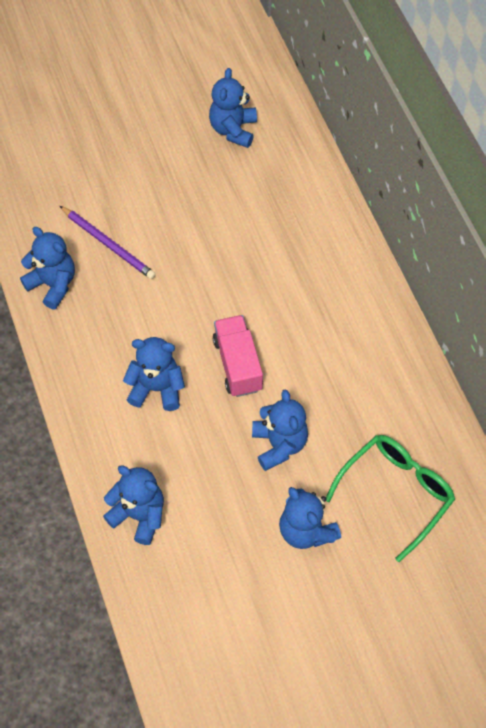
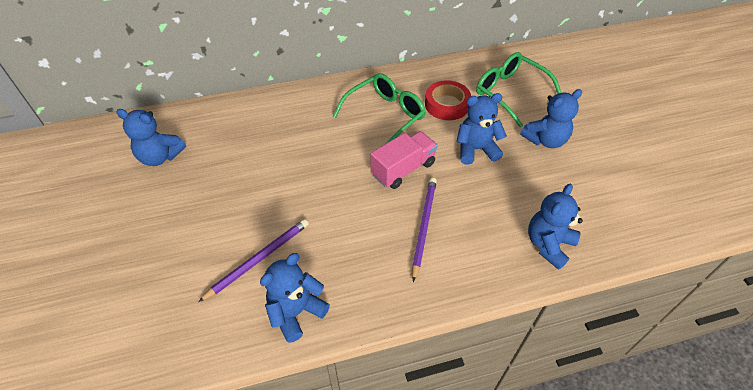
camera: 85 degrees left, 10 degrees down
(157, 388) = (424, 226): blue teddy bear -> purple pencil
(238, 364) = (403, 169): pink truck -> pink truck turned 150 degrees clockwise
(327, 340) = (385, 115): none -> green glasses
(359, 411) = (447, 104): none -> red tape

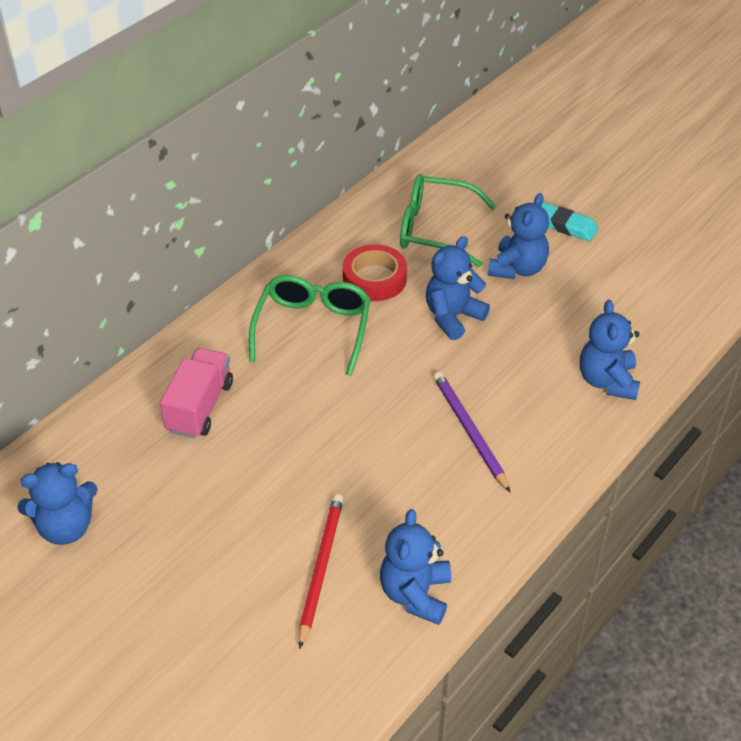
camera: 35 degrees left, 5 degrees down
(259, 259) = (321, 568): purple pencil -> red pencil
(403, 169) = (392, 381): pink truck -> pink truck (200, 407)
(602, 128) = (564, 225): none -> turquoise eraser

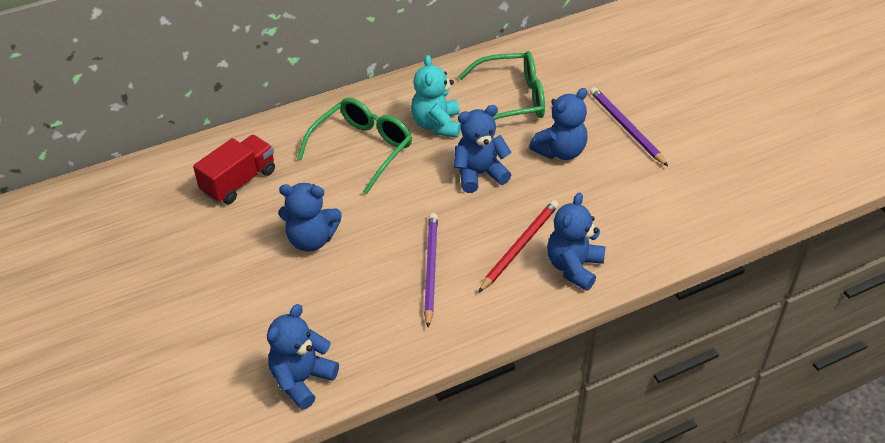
camera: 25 degrees right, 0 degrees up
(66, 527) = (89, 238): blue teddy bear -> blue teddy bear (311, 239)
(200, 407) = (239, 182): pink truck -> red truck
(321, 568) = (245, 333): red pencil -> red pencil (519, 246)
(374, 279) = (437, 125): red tape -> turquoise teddy bear
(434, 229) = (512, 99): green glasses -> green glasses turned 135 degrees clockwise
(564, 225) = (626, 127): turquoise eraser -> purple pencil

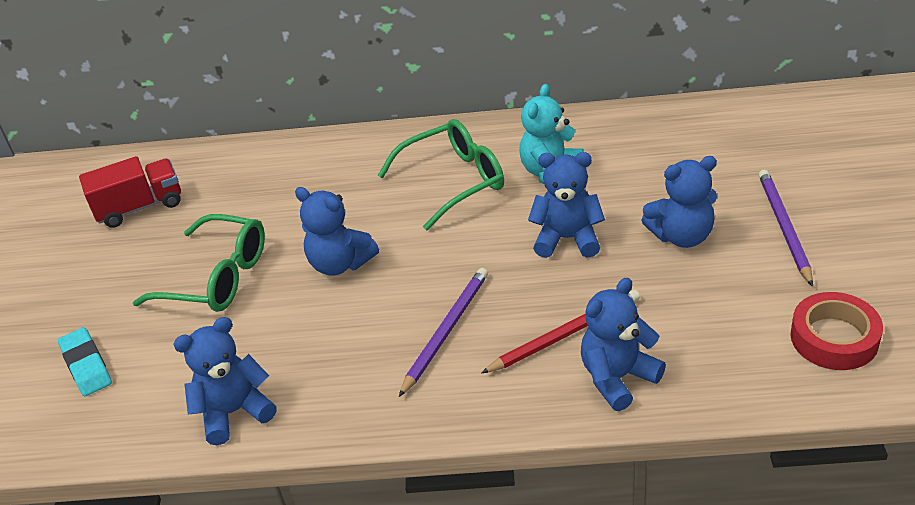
camera: 30 degrees right, 5 degrees down
(143, 384) = (86, 365): none -> turquoise eraser
(239, 182) = (308, 186): red truck -> red truck (140, 207)
(512, 99) = (657, 164): green glasses -> green glasses (217, 277)
(698, 199) = (834, 338): none -> red tape

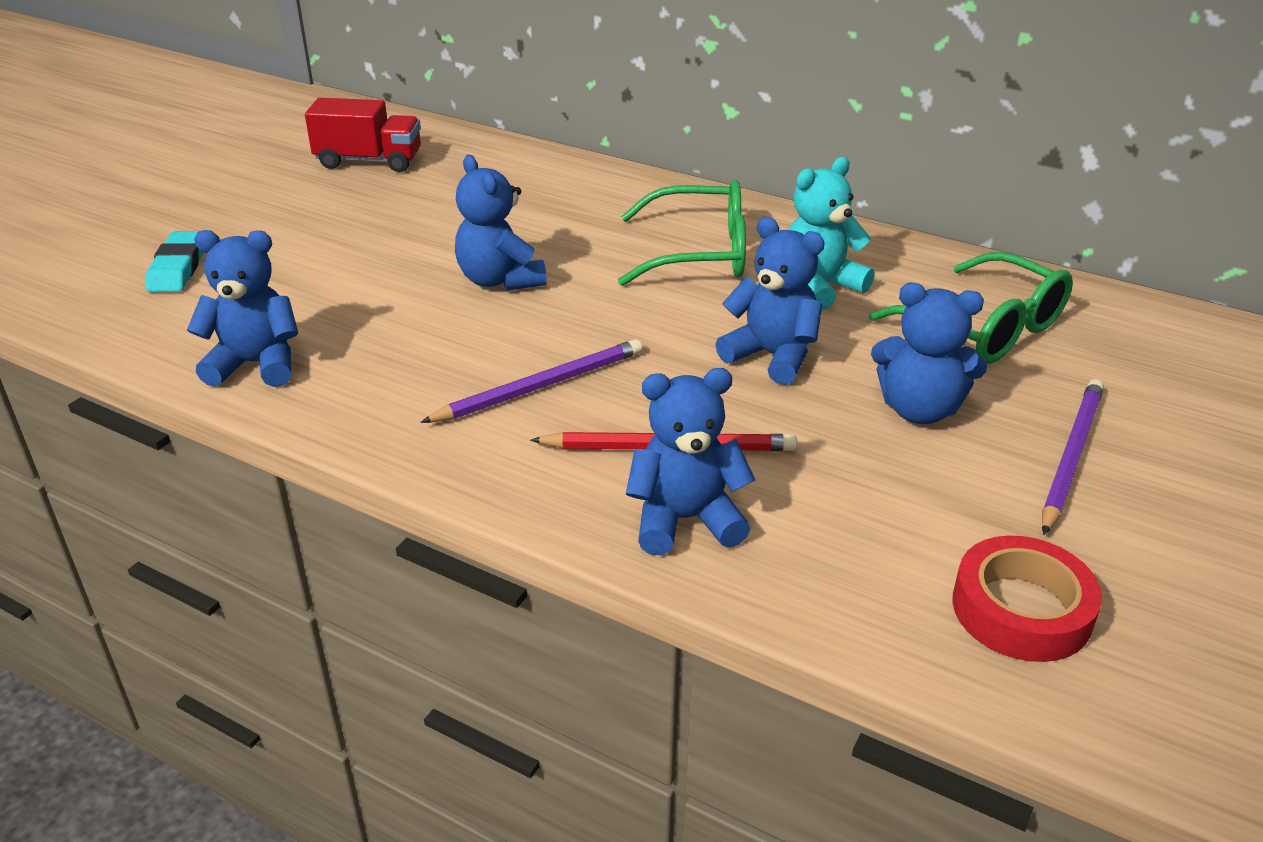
camera: 25 degrees right, 5 degrees down
(217, 277) = (371, 245): green glasses -> green glasses (985, 328)

